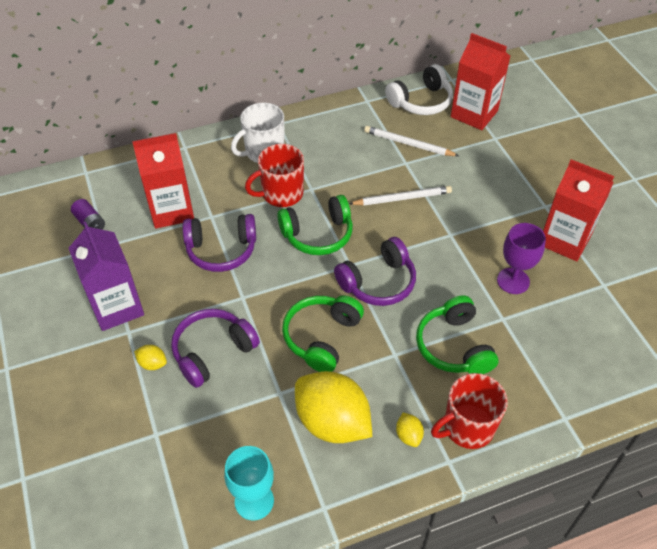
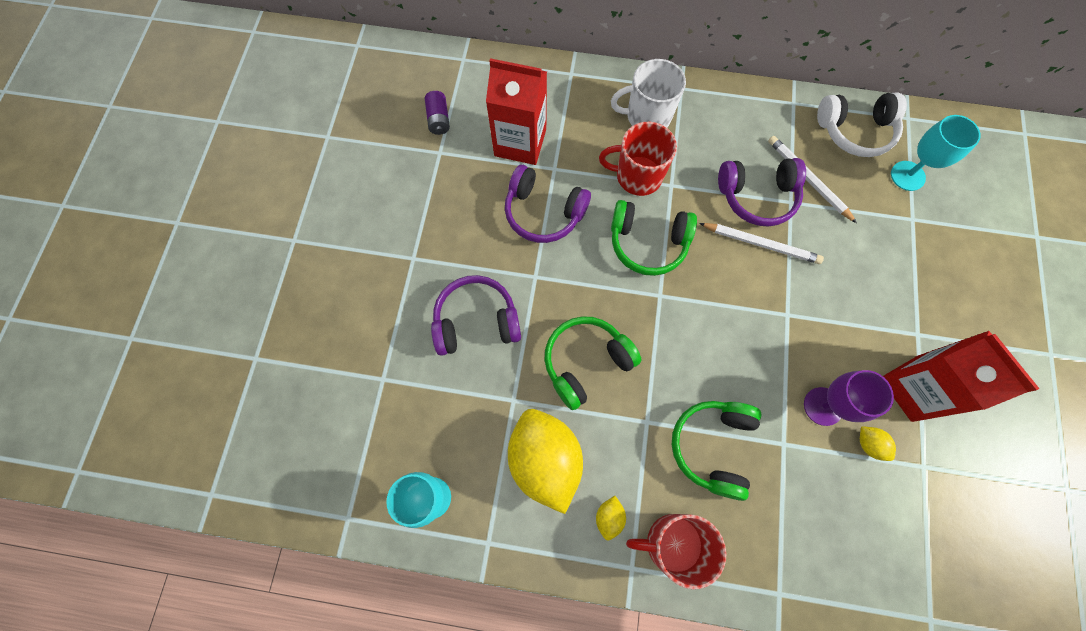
camera: 30 degrees right, 20 degrees up
(117, 307) = (416, 226): purple carton -> none
(152, 363) = (417, 304): yellow lemon -> yellow lemon (869, 444)
(378, 282) = (677, 331): purple headphones -> purple headphones (757, 197)
(474, 114) = (907, 176): red carton -> turquoise goblet

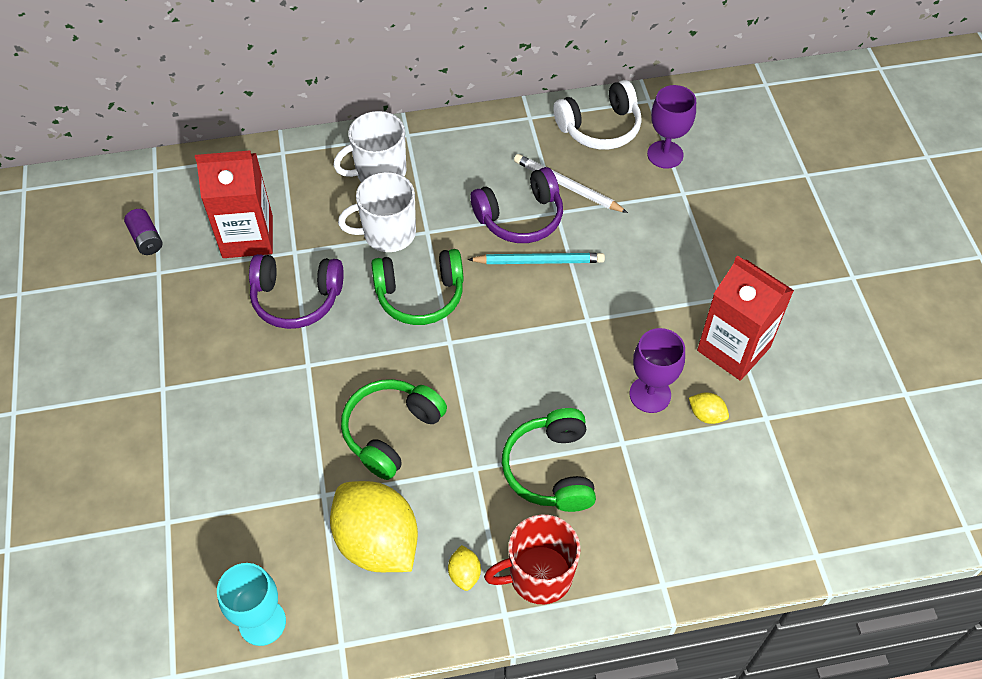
camera: 20 degrees left, 15 degrees down
(476, 321) = (256, 429): purple headphones -> none
(637, 176) = (387, 233): red mug -> white mug
(761, 244) = (538, 261): white pencil -> turquoise pencil
(907, 176) = (665, 154): turquoise goblet -> purple goblet

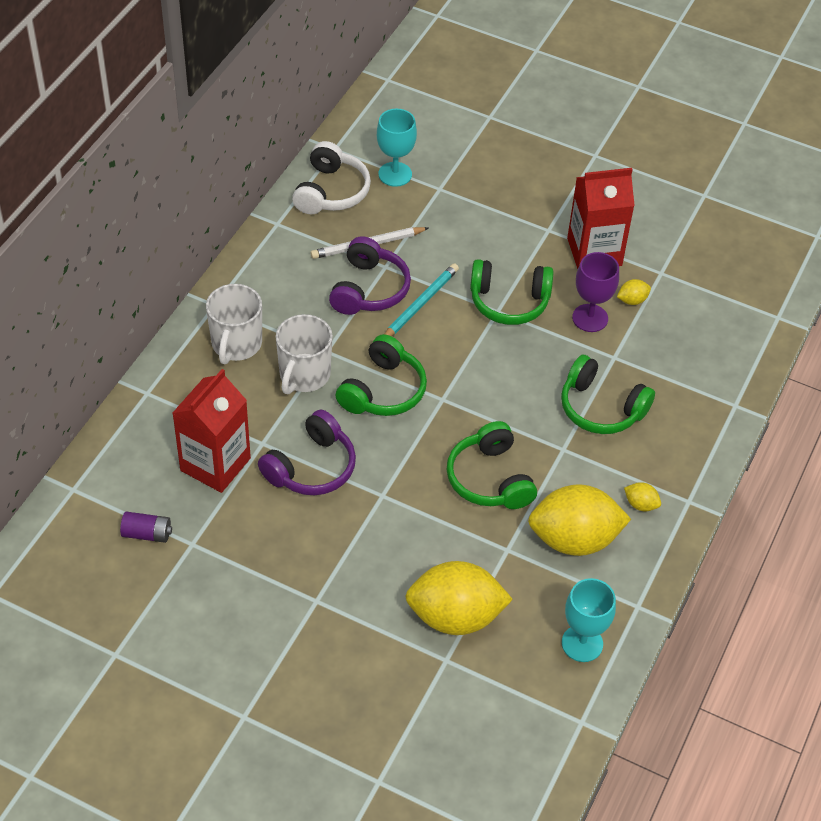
camera: 55 degrees left, 5 degrees down
(218, 500) = (455, 616): none -> yellow lemon
(538, 576) = (675, 465): red mug -> none
(606, 321) = (509, 302): none -> green headphones
(665, 154) = (395, 174): purple goblet -> turquoise goblet

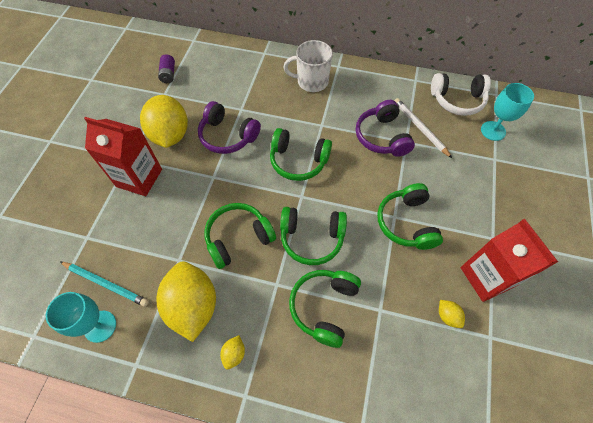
camera: 80 degrees right, 10 degrees up
(215, 464) = (221, 92): red carton -> red carton (139, 178)
(304, 375) = (298, 118): white mug -> none
(369, 289) = (382, 137): purple headphones -> purple headphones turned 75 degrees clockwise
(420, 304) = (380, 167): turquoise pencil -> turquoise pencil (105, 284)
(455, 616) = (120, 237): yellow lemon -> yellow lemon (170, 135)
(508, 401) = (312, 238): none -> green headphones
(590, 318) = (414, 284): purple goblet -> none

